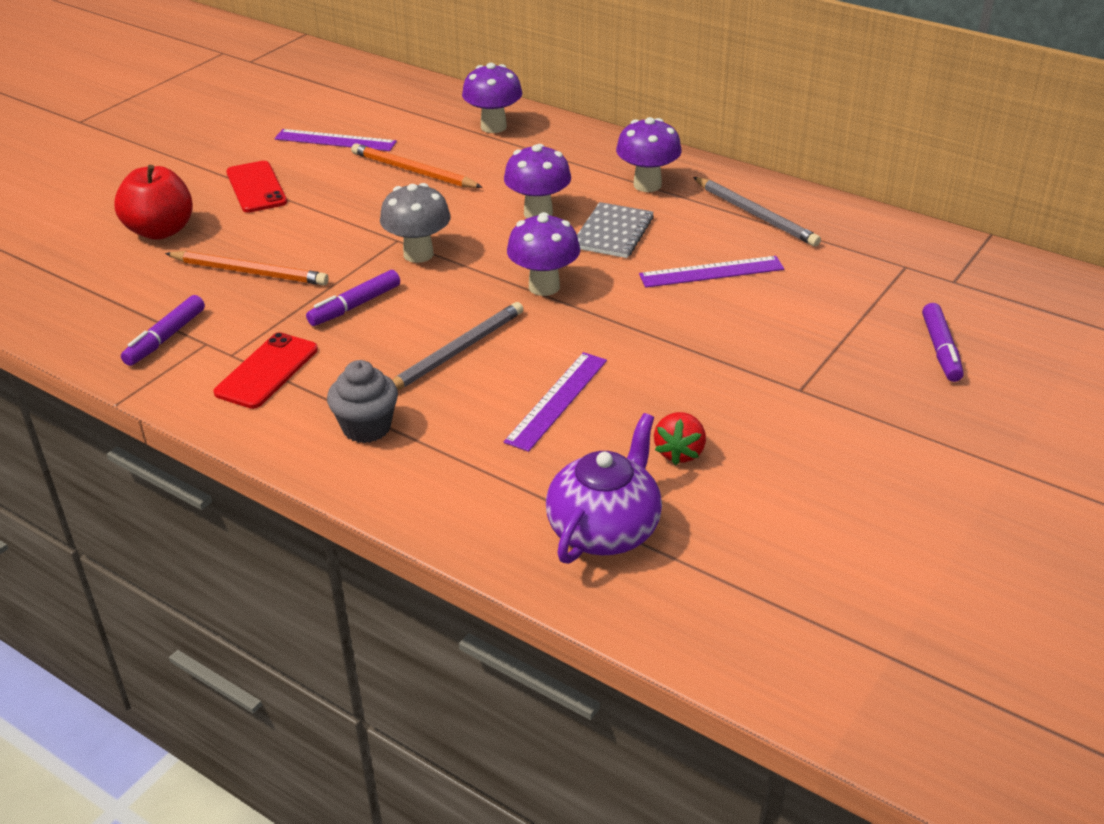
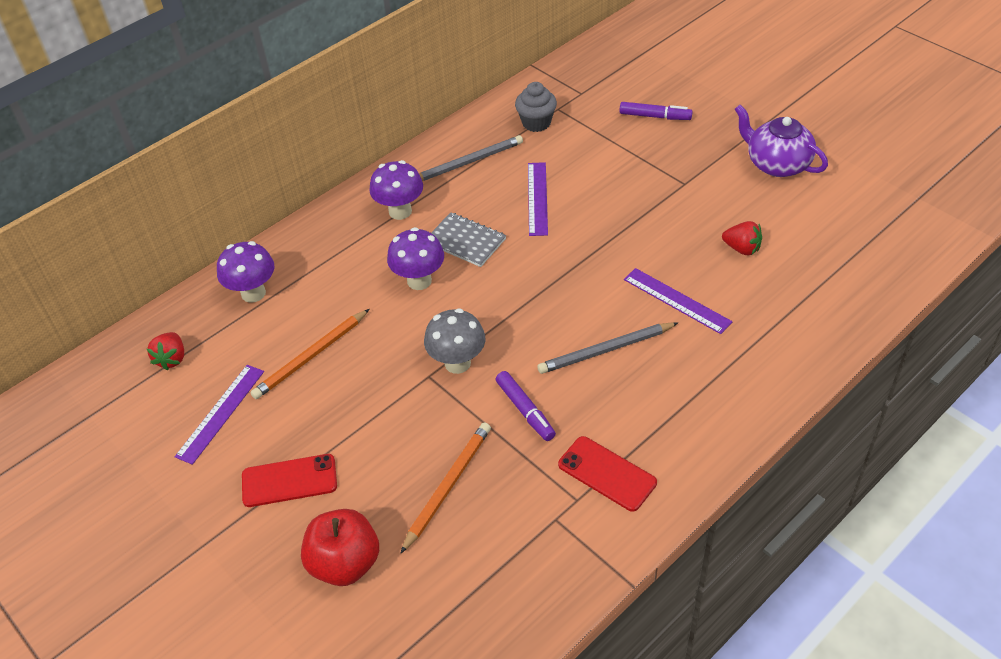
camera: 75 degrees left, 10 degrees up
(165, 338) = (540, 551): purple marker -> none
(366, 428) = (692, 410): grey cupcake -> grey cupcake (536, 123)
(398, 106) = (172, 359): none -> red strawberry
(456, 352) = (606, 350): grey pencil -> grey pencil turned 75 degrees counterclockwise
(544, 287) = (530, 290): purple mushroom -> none
(604, 530) = (814, 294): purple teapot -> purple teapot (777, 164)

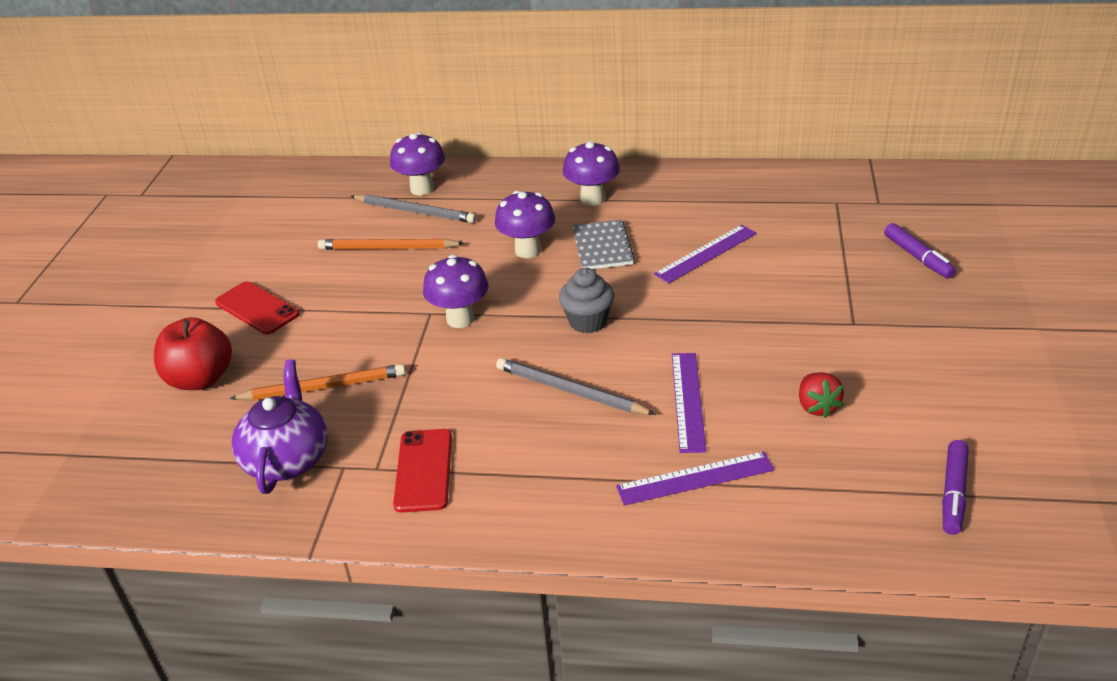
camera: 50 degrees right, 10 degrees down
(172, 359) = (321, 195): red strawberry -> none
(221, 413) = (292, 243): purple ruler -> purple ruler (695, 478)
(457, 363) = (460, 319): grey mushroom -> purple mushroom
(467, 162) = (696, 197): grey pencil -> grey pencil (415, 211)
(525, 410) = (447, 383): purple marker -> purple marker (953, 493)
(536, 123) = (799, 202): grey cupcake -> grey cupcake (588, 321)
(777, 164) = (977, 367): purple teapot -> purple teapot (287, 459)

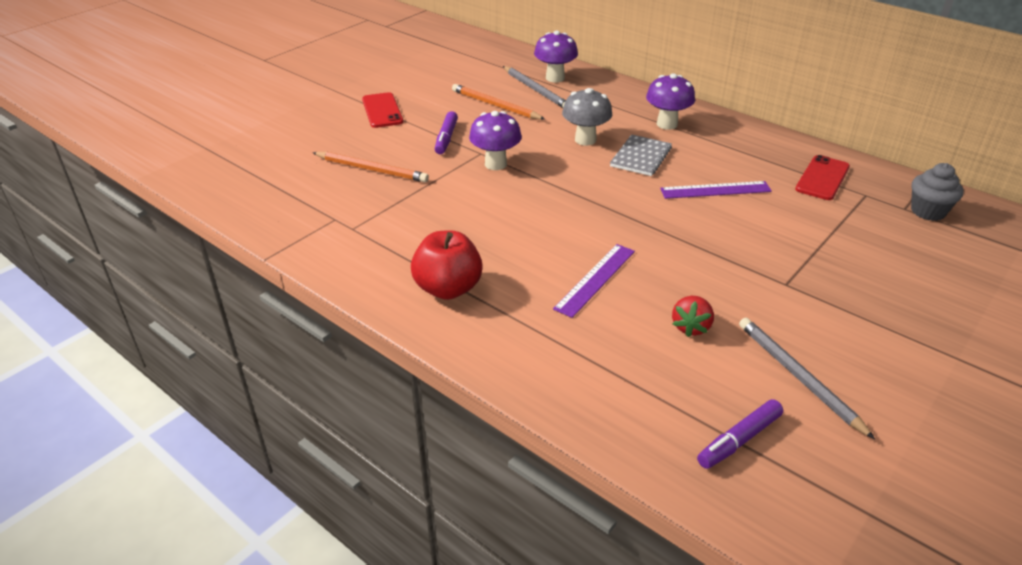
camera: 30 degrees right, 0 degrees up
(201, 379) = (311, 137): red apple -> red apple (448, 288)
(287, 459) = (309, 200): purple teapot -> none
(424, 470) = (378, 242): red phone -> red phone (822, 178)
(527, 250) = (585, 140): purple mushroom -> grey mushroom
(570, 391) = (520, 237): grey pencil -> grey pencil (798, 377)
(588, 321) = (579, 199): grey cupcake -> grey cupcake (928, 211)
(695, 478) = (546, 331): purple ruler -> none
(917, 257) = (897, 260): purple marker -> purple marker (446, 138)

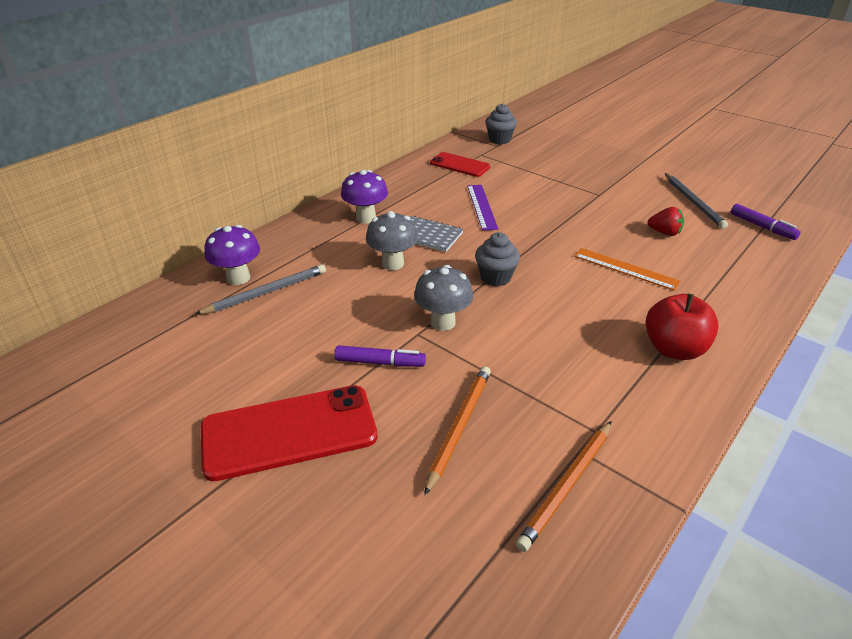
camera: 90 degrees left, 0 degrees up
(382, 110) = (289, 432): red phone -> red phone, size x1.68
(495, 105) = (299, 324): orange pencil -> orange pencil (567, 486)
(495, 164) = (443, 322): purple mushroom -> grey mushroom
(568, 193) = (495, 277): none -> grey cupcake
(595, 279) = (625, 268): purple ruler -> orange ruler
(798, 377) = (693, 202): grey pencil -> grey pencil turned 75 degrees counterclockwise

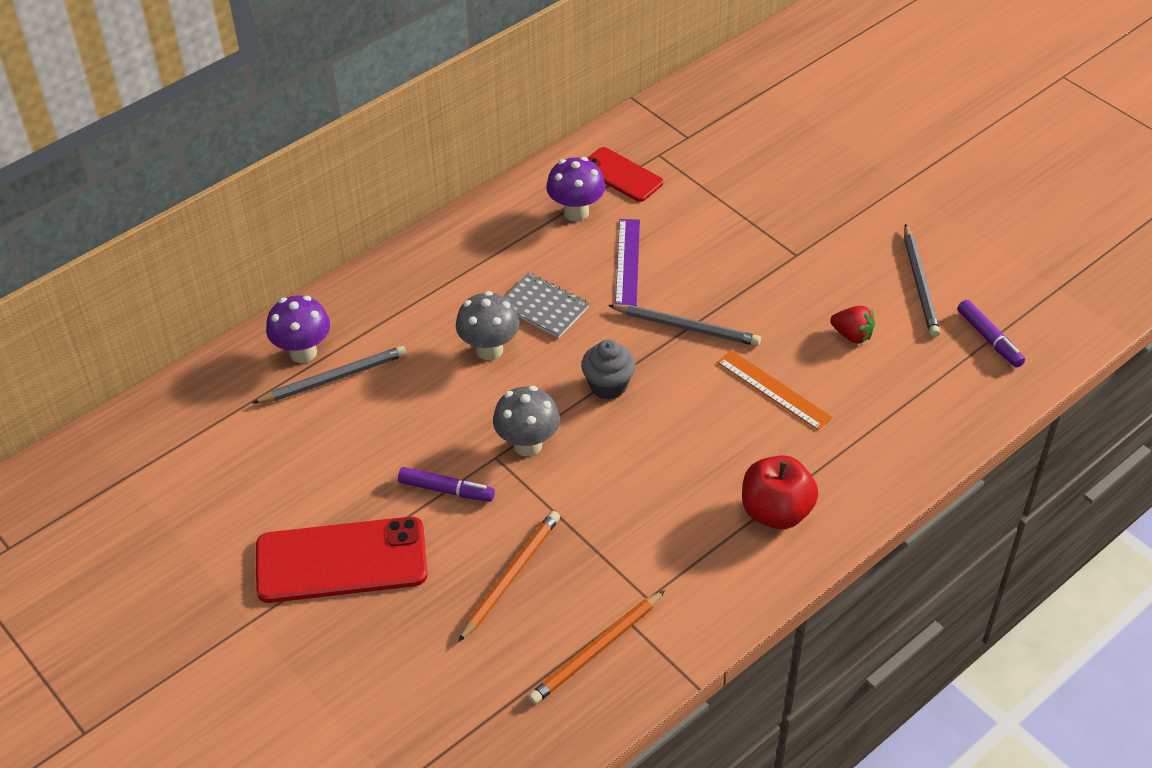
camera: 10 degrees right, 10 degrees up
(366, 218) = (471, 267): purple mushroom -> purple mushroom (576, 212)
(499, 140) = (696, 124): grey cupcake -> none
(541, 238) = (686, 327): none -> grey pencil

